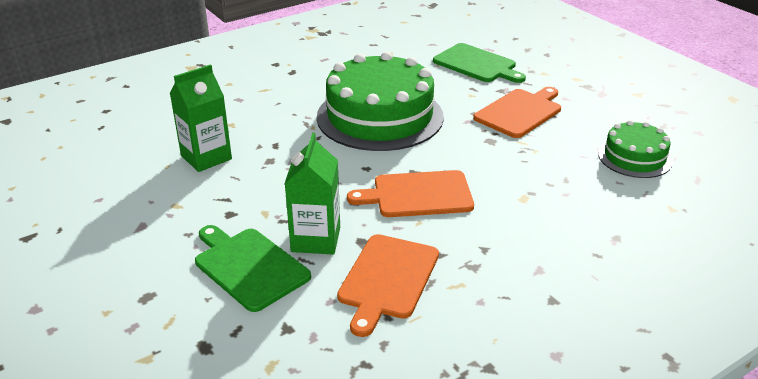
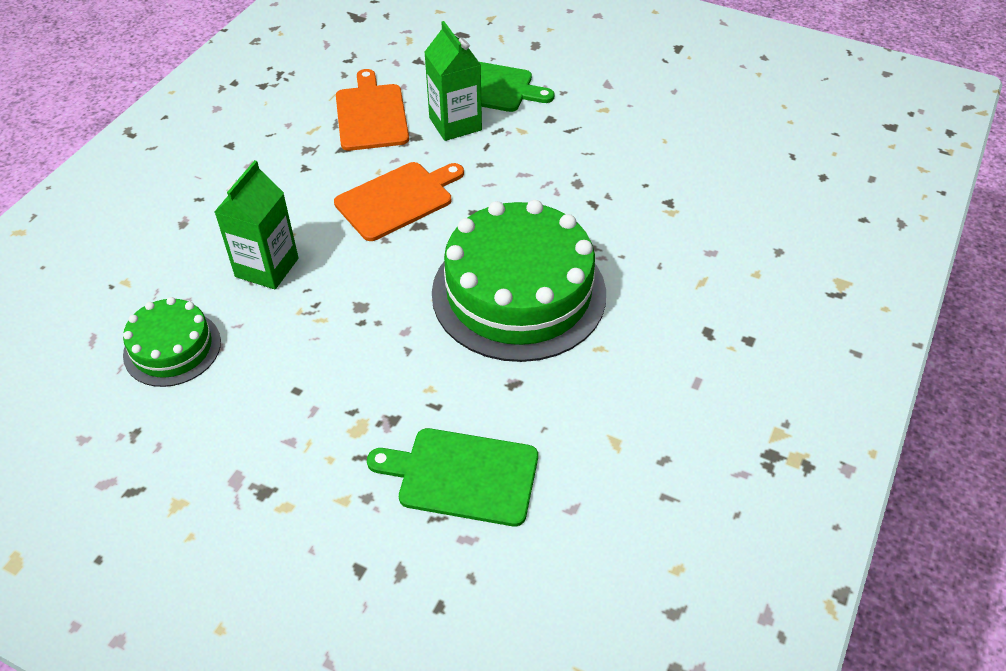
camera: 150 degrees right, 15 degrees up
(206, 157) = (641, 162): green carton -> green carton (267, 267)
(520, 112) = (345, 378): orange cutting board -> none

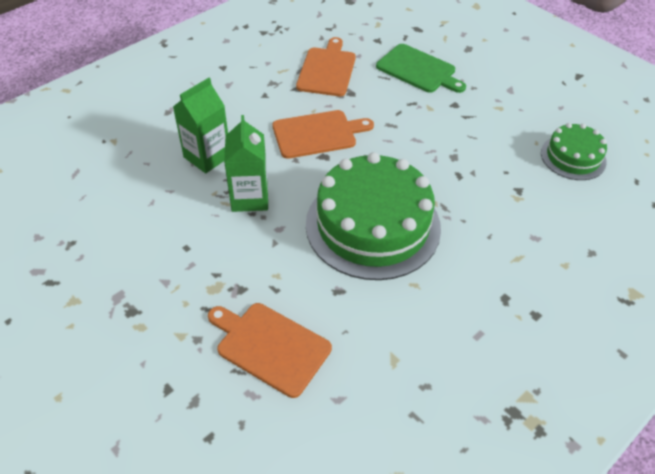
camera: 20 degrees right, 0 degrees up
(172, 348) = (121, 193): green cake -> green cake (573, 157)
(455, 124) = (383, 91): green carton -> green carton (250, 198)
(462, 475) = (270, 346): green cutting board -> orange cutting board

